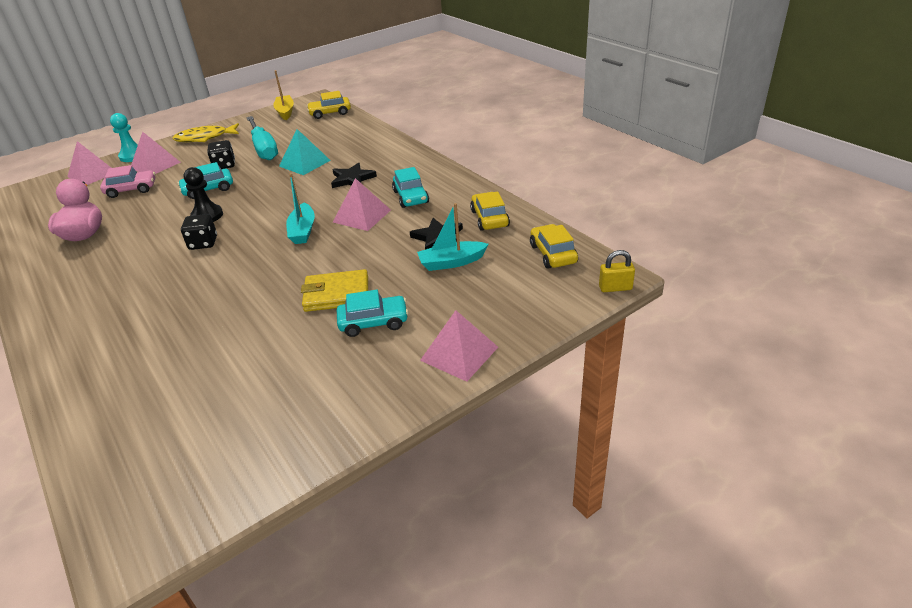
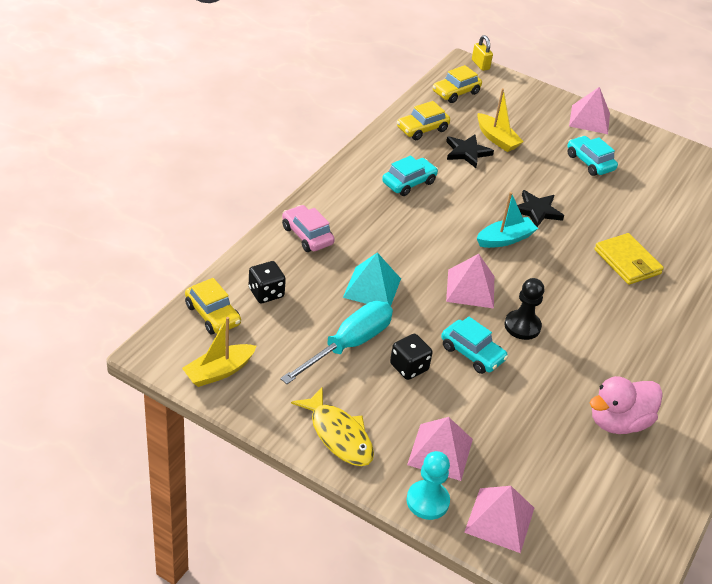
camera: 120 degrees left, 5 degrees up
(131, 189) = (511, 438): pink car -> pink car (307, 235)
(203, 243) = (567, 305): black dice -> black dice (266, 293)
(336, 294) = (574, 189): yellow wallet -> yellow wallet (627, 262)
(352, 179) = (392, 234): black star -> black star (537, 211)
(362, 216) = (459, 207): pink pyramid -> pink pyramid (470, 288)
(452, 262) = (496, 139): turquoise boat -> yellow boat

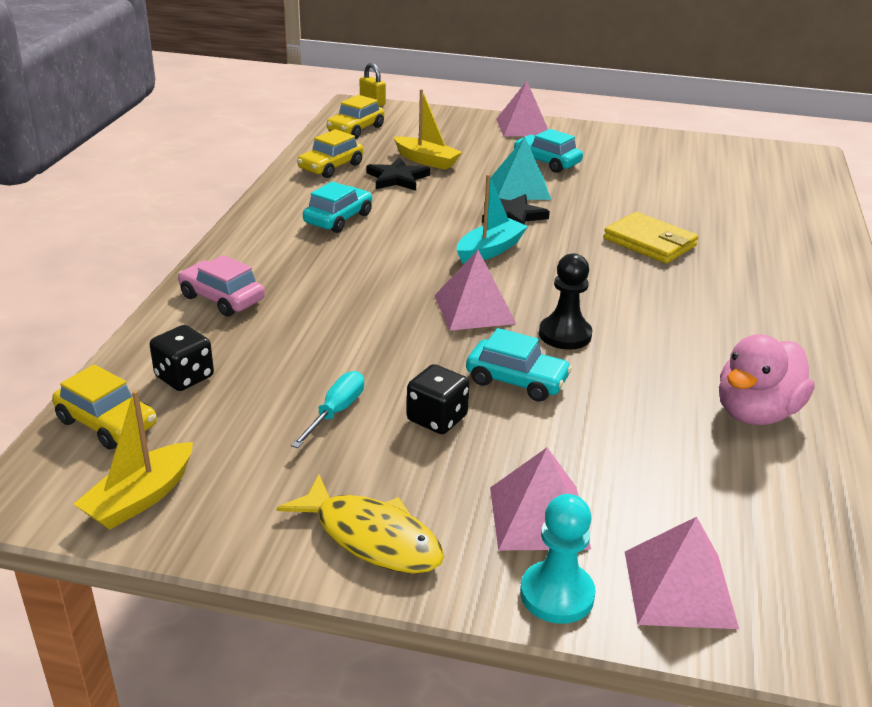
camera: 15 degrees left, 10 degrees down
(349, 344) = (336, 412): turquoise screwdriver -> turquoise screwdriver, size x0.55
(372, 287) = (340, 337): turquoise pyramid -> turquoise pyramid (520, 188)

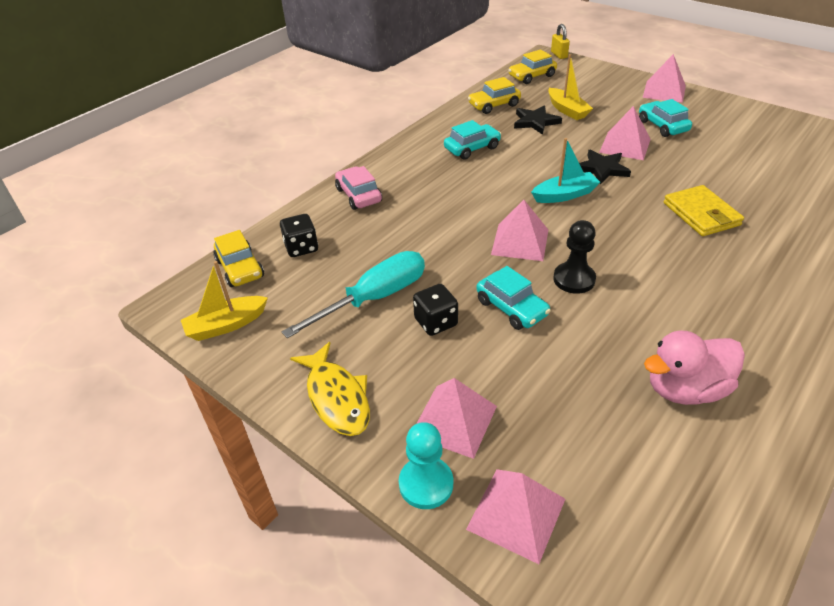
camera: 30 degrees right, 10 degrees up
(336, 412) = (374, 298): turquoise screwdriver -> turquoise screwdriver, size x1.82
(520, 188) = (625, 145): turquoise pyramid -> pink pyramid

